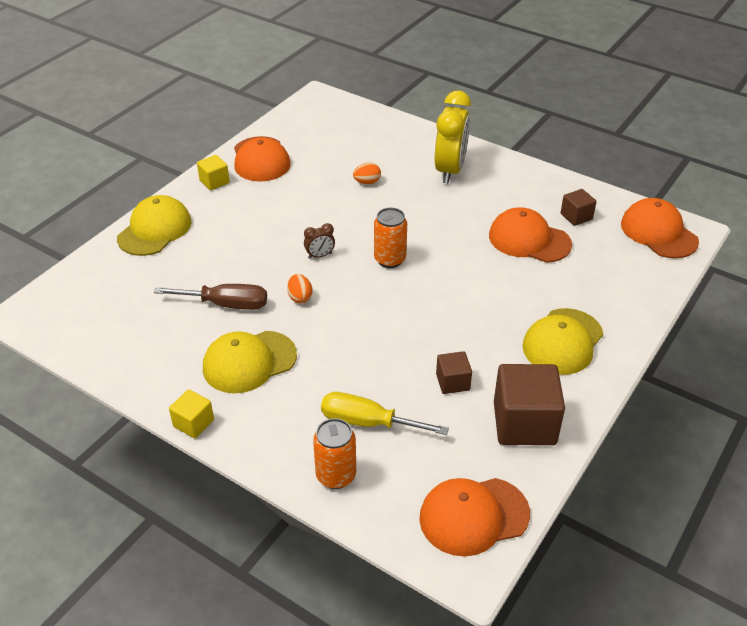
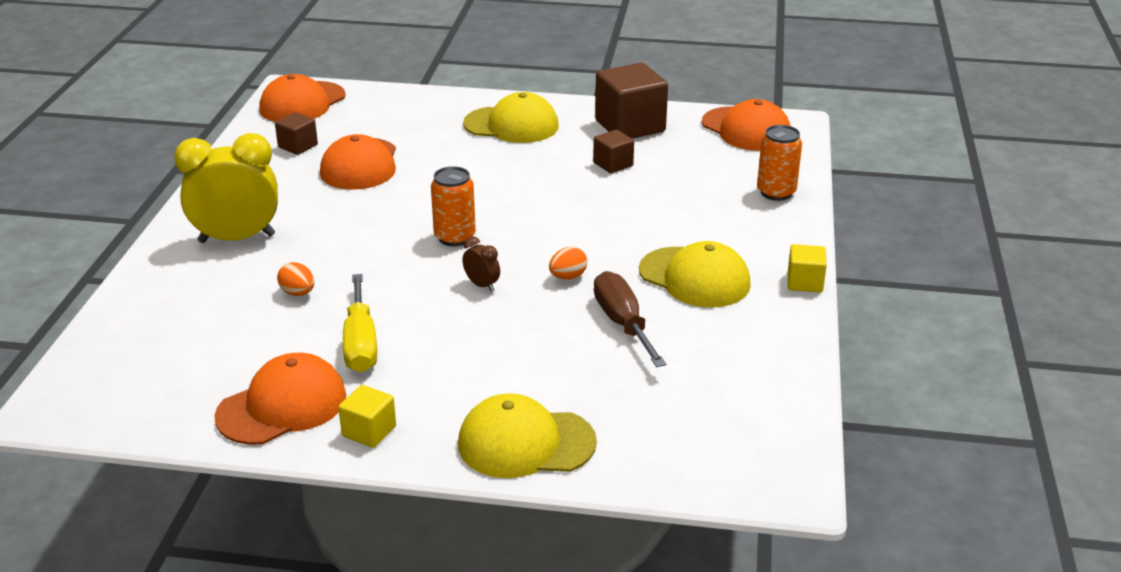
camera: 115 degrees left, 10 degrees down
(368, 422) = (703, 192): yellow screwdriver -> yellow screwdriver (360, 343)

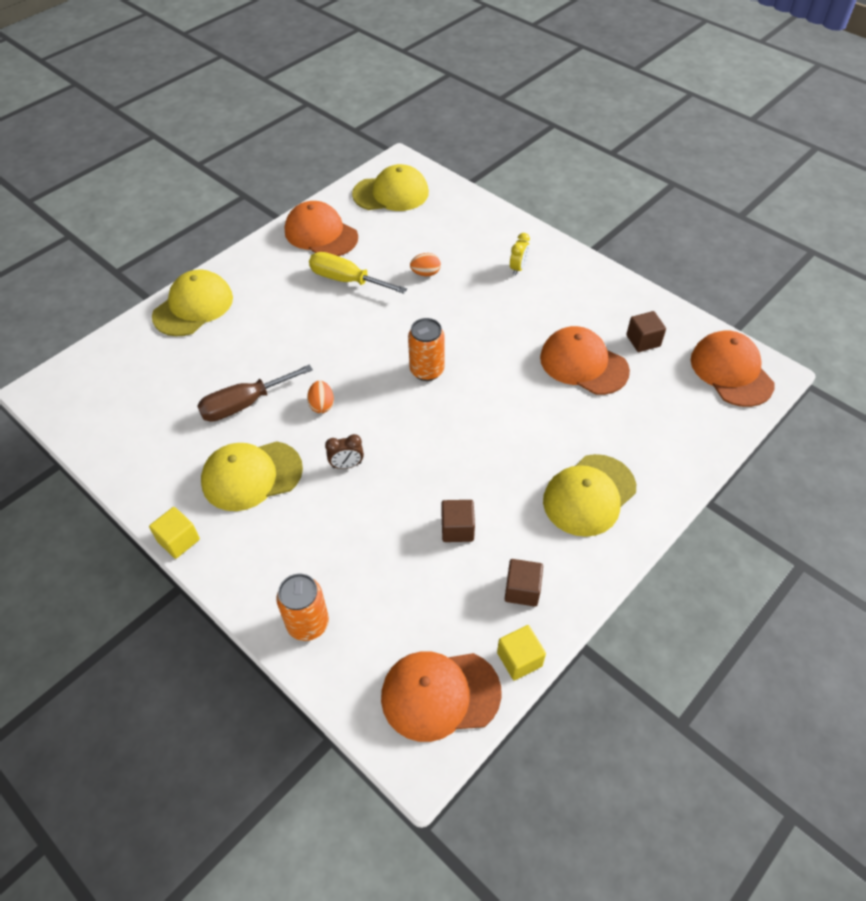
camera: 125 degrees right, 20 degrees up
(139, 385) = (391, 193): none -> yellow cap
(237, 238) = (518, 268): yellow clock -> yellow clock, size x0.43
(282, 406) = (321, 234): orange cap -> orange cap turned 135 degrees clockwise
(369, 431) = (267, 256): yellow cube -> yellow cube (519, 659)
(482, 285) = (354, 357): brown clock -> brown clock (347, 465)
(623, 323) = (244, 404): brown screwdriver -> brown screwdriver turned 135 degrees clockwise
(630, 126) = (522, 590): brown cube -> brown cube, size x0.52

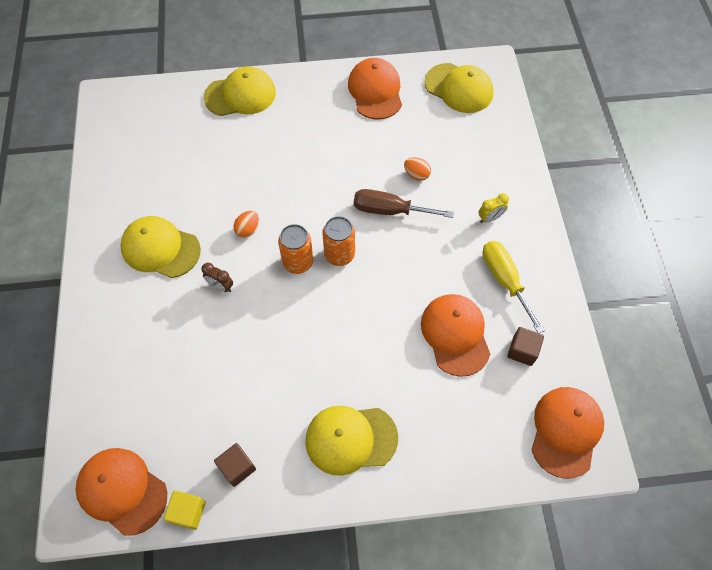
camera: 40 degrees right, 10 degrees up
(178, 540) = (83, 261): yellow cube -> none
(244, 404) = (203, 193): brown screwdriver -> brown screwdriver (389, 210)
(308, 623) = (98, 377): orange can -> orange can (298, 262)
(346, 280) = (356, 142): yellow screwdriver -> yellow screwdriver (504, 280)
(457, 529) = (242, 389): brown cube -> none

